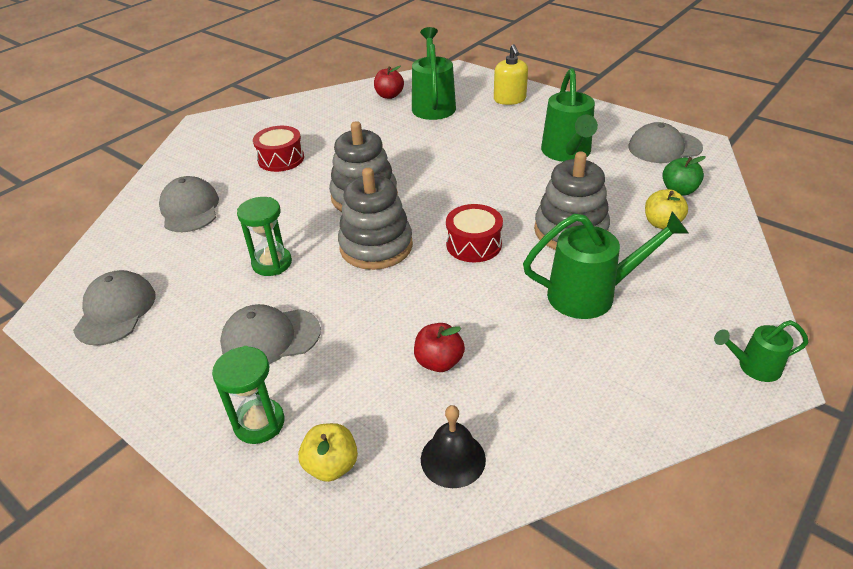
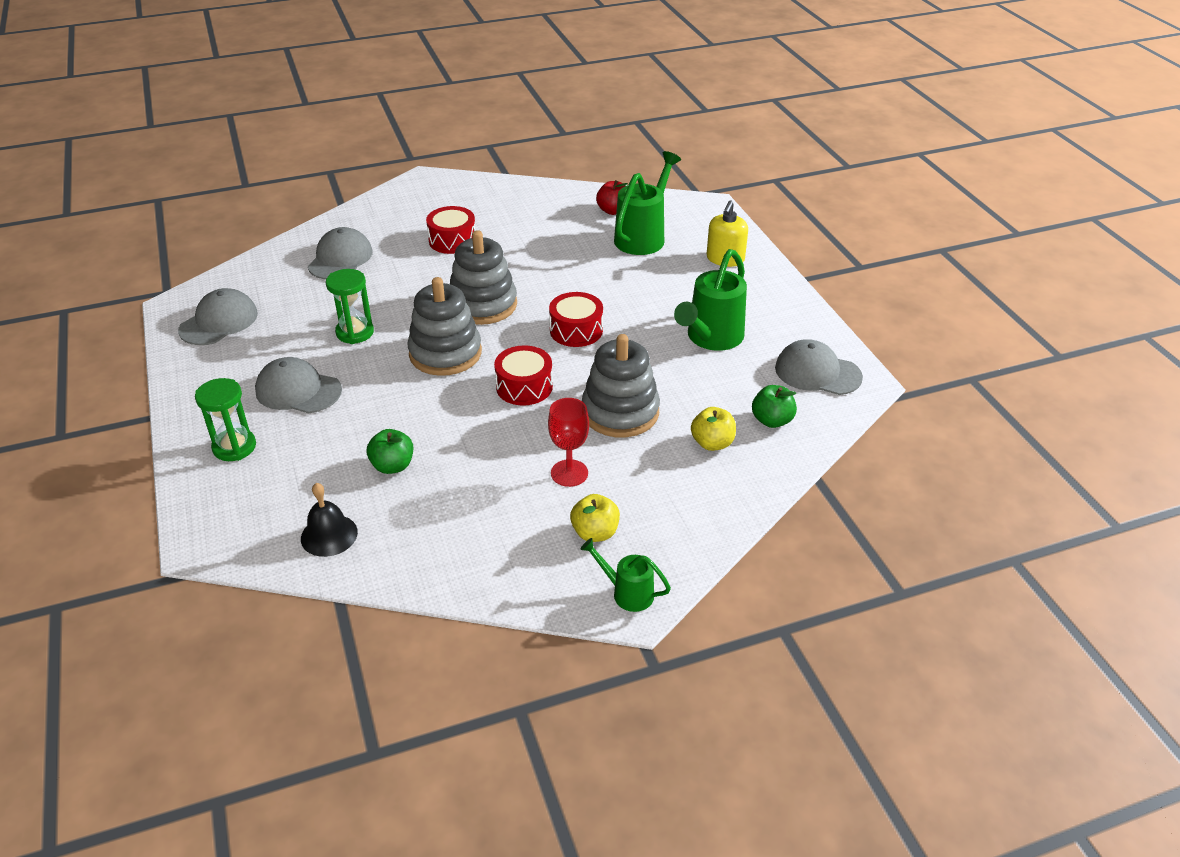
camera: 30 degrees right, 0 degrees up
(331, 465) = (250, 498): yellow apple -> yellow apple (595, 533)
(439, 362) = (392, 466): red apple -> green apple
(463, 186) = (576, 330): none -> red drum
(591, 294) = (569, 473): green watering can -> red goblet

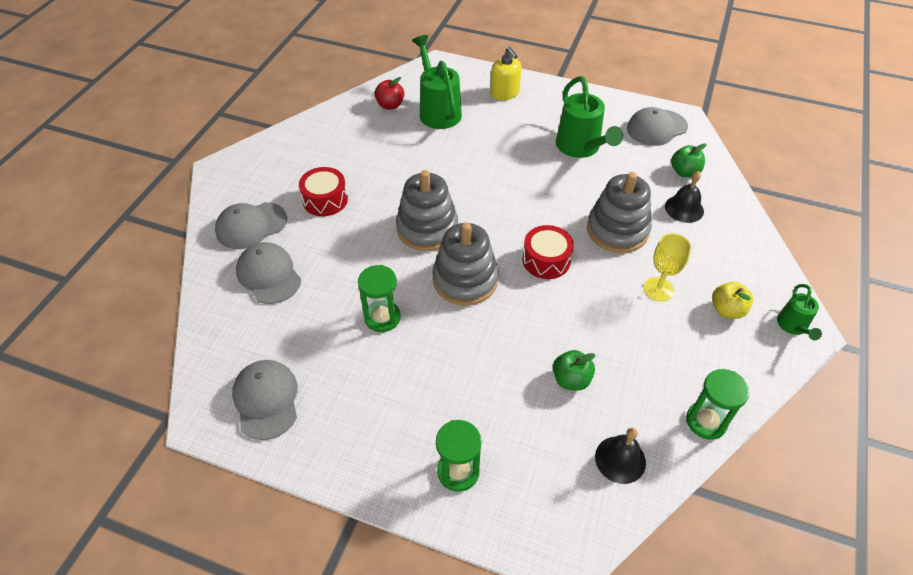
camera: 50 degrees left, 10 degrees up
(298, 390) = (423, 392): grey cap -> grey cap (251, 226)
(427, 574) = (706, 421): none -> green hourglass
(569, 473) = (658, 289): red goblet -> yellow goblet
(576, 330) = (509, 200): red drum -> none
(627, 592) = (793, 326): green watering can -> green watering can turned 60 degrees counterclockwise
(712, 443) = (684, 208): yellow apple -> black bell

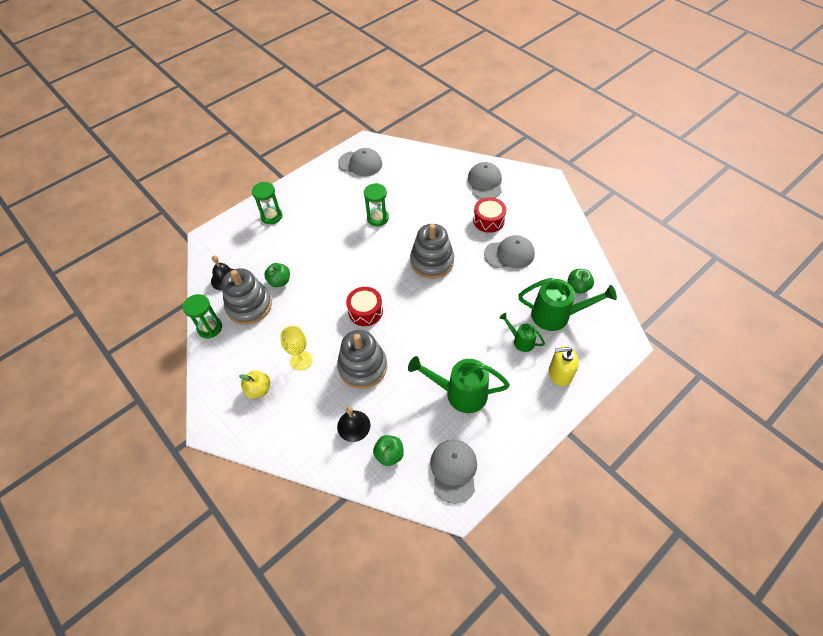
camera: 120 degrees right, 5 degrees up
(269, 275) = (440, 181): grey cap -> grey cap (509, 254)
(390, 105) = (578, 287): red apple -> green apple
(465, 280) = (378, 264): grey stacking toy -> grey stacking toy (249, 306)
(793, 326) = (219, 420): green watering can -> green watering can (520, 341)

